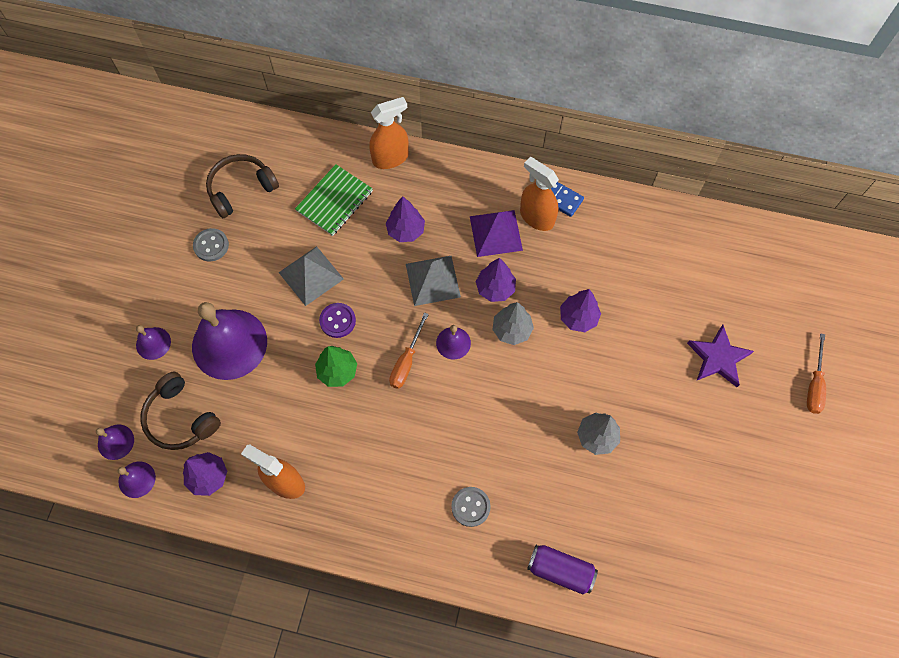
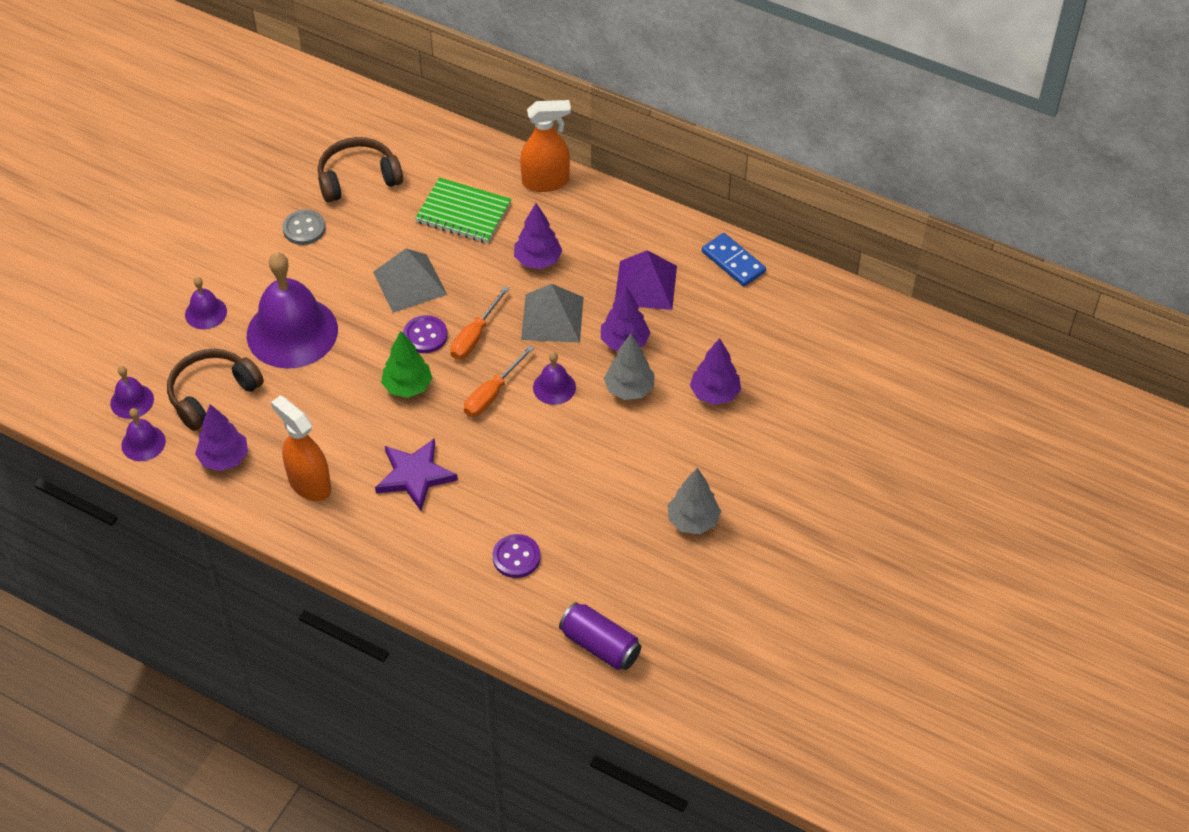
camera: 15 degrees right, 15 degrees down
(180, 418) = (212, 394): brown headphones -> brown headphones turned 75 degrees clockwise
(334, 201) = (463, 212): green notebook -> green notebook turned 60 degrees clockwise
(470, 507) = (516, 557): grey button -> purple button
(536, 217) = (701, 279): orange spray bottle -> none
(718, 358) = (873, 472): purple star -> purple star (415, 476)
(814, 385) = (984, 527): orange screwdriver -> orange screwdriver (475, 336)

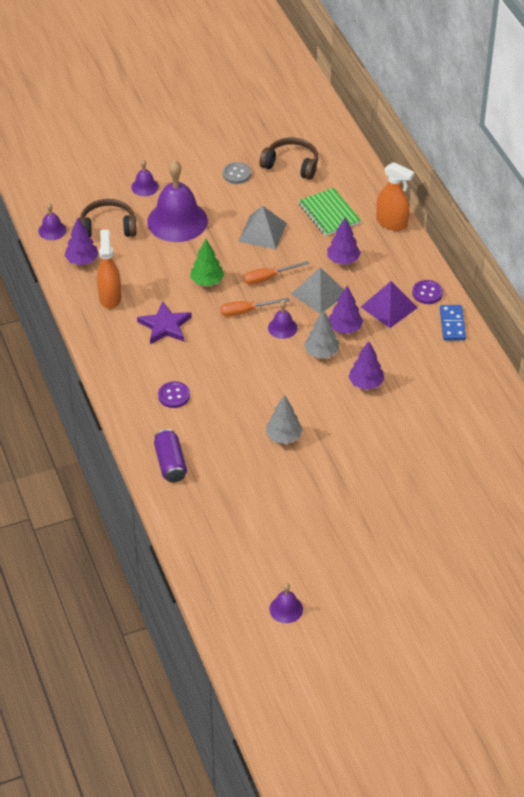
camera: 40 degrees right, 5 degrees down
(132, 401) = (67, 207): purple bell -> purple bell (286, 609)
(425, 335) = (242, 262): purple button -> purple button (427, 293)

